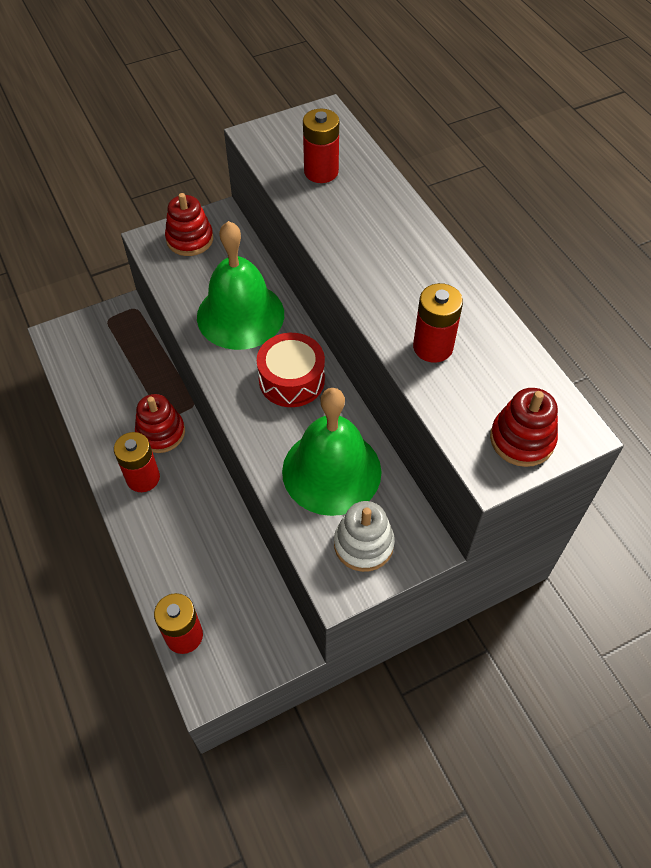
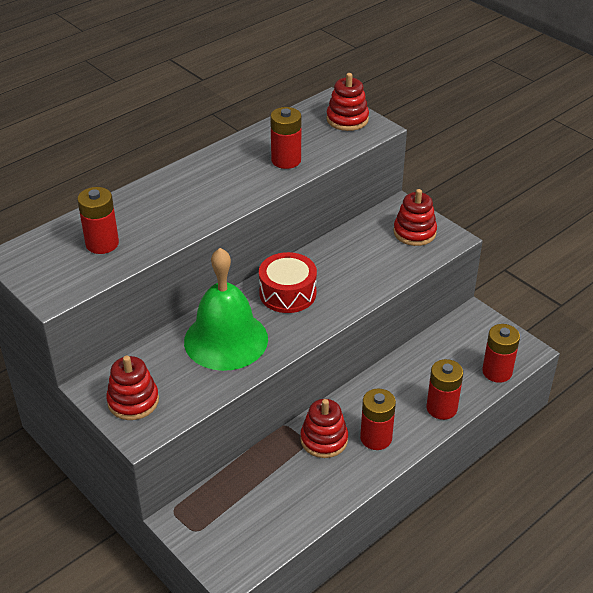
camera: 105 degrees left, 15 degrees down
(155, 553) = (441, 408): none -> red battery
(331, 471) = (364, 257): green bell -> none
(363, 544) = (414, 232): white stacking toy -> red stacking toy

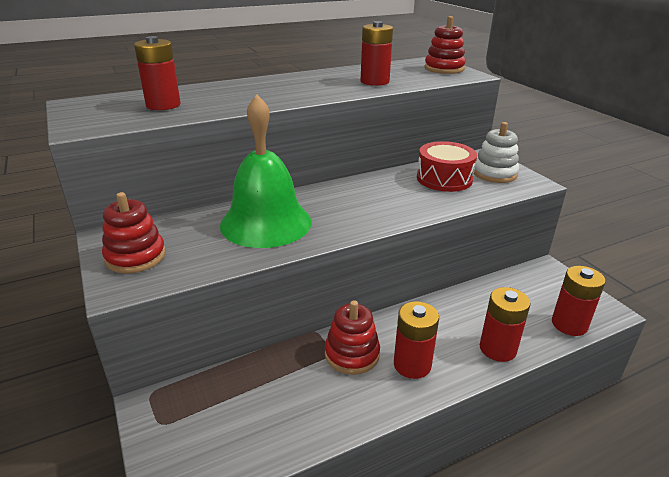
camera: 15 degrees right, 10 degrees down
(287, 293) = (348, 198): red drum -> red drum (444, 179)
(414, 232) = (494, 173): red stacking toy -> white stacking toy

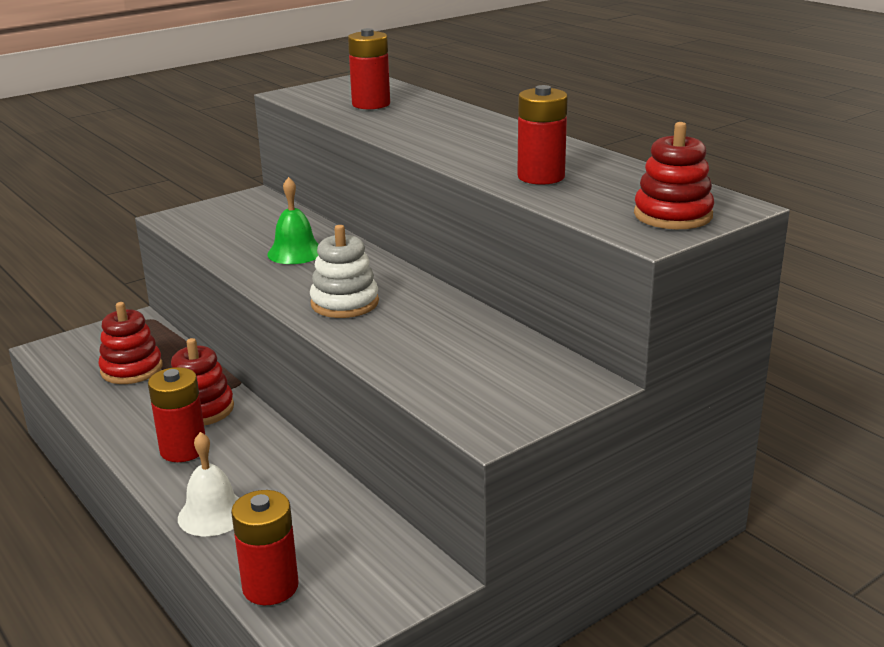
camera: 80 degrees right, 5 degrees down
(135, 257) = (220, 213): red stacking toy -> red stacking toy (131, 369)
(266, 223) = (295, 252): green bell -> green bell, size x0.52
(444, 179) = (464, 348): red drum -> none
(494, 173) = (507, 391): white stacking toy -> white stacking toy (344, 303)
(497, 349) = (212, 514): red battery -> white bell

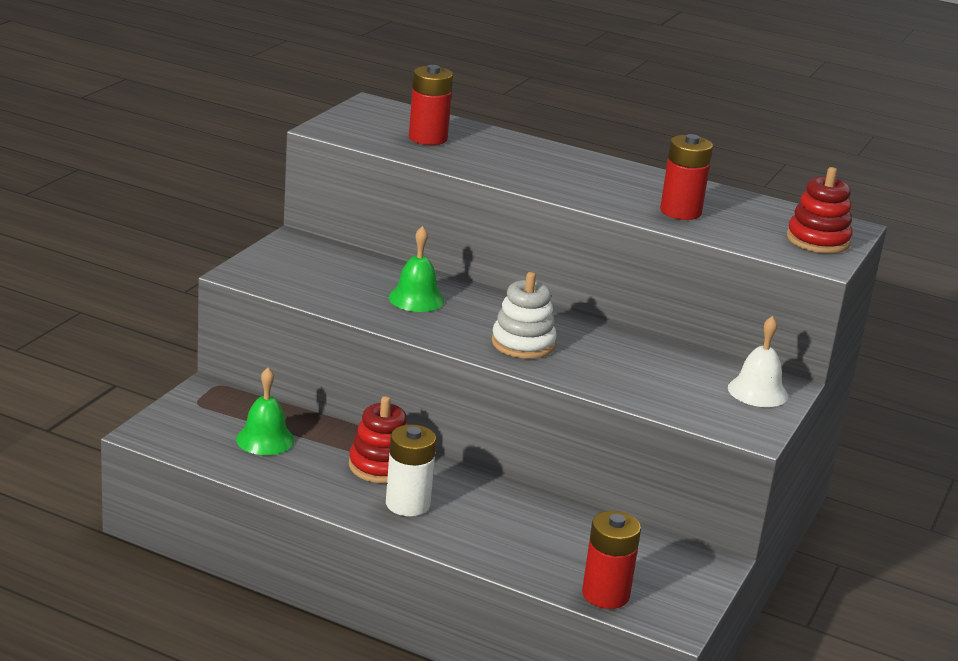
camera: 30 degrees left, 0 degrees up
(131, 369) = (265, 439): red stacking toy -> green bell
(183, 449) = (407, 504): red battery -> white battery
(212, 514) = (497, 551): white bell -> white bell (757, 391)

